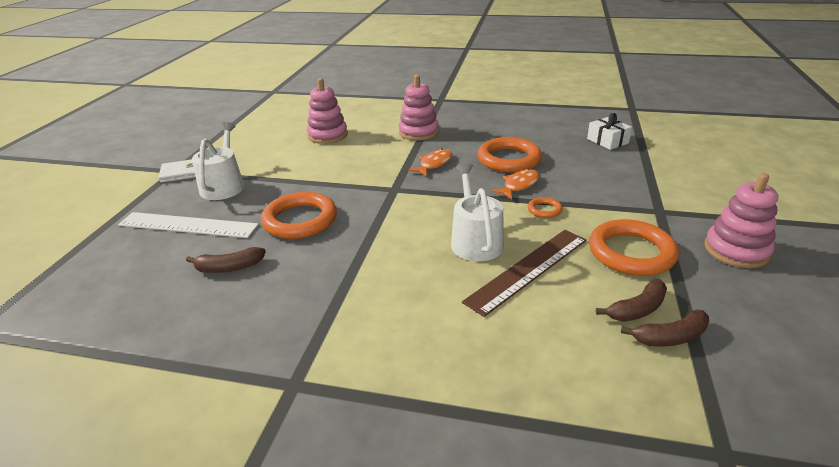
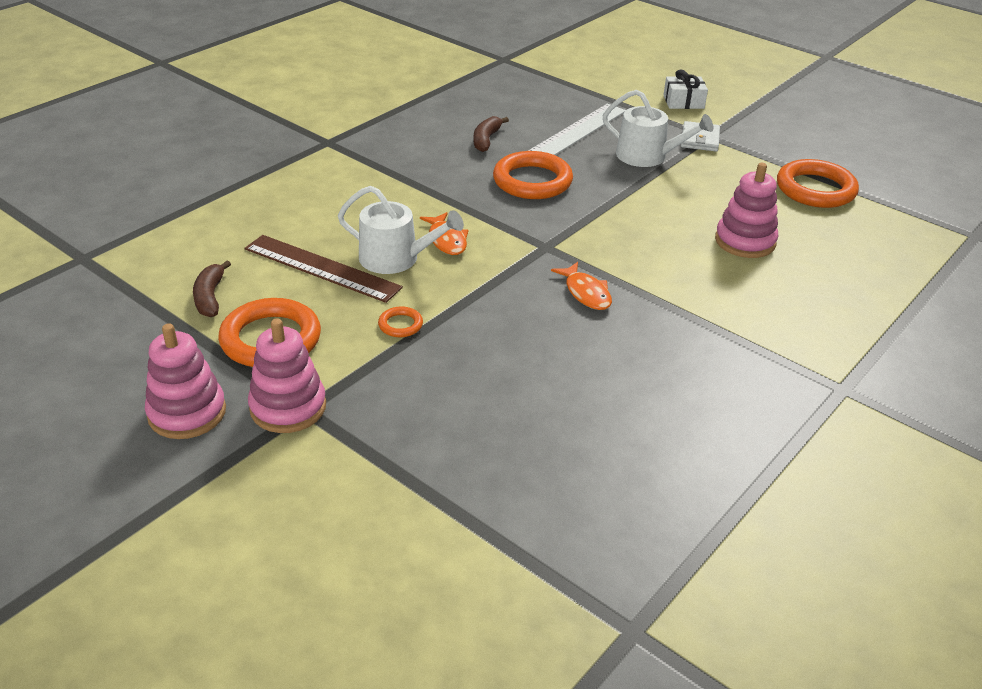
camera: 115 degrees right, 5 degrees up
(418, 132) = (702, 315): pink stacking toy -> pink stacking toy (288, 407)
(509, 159) = (546, 357): orange ring -> orange ring (815, 189)
(519, 185) = (470, 333): orange fish -> orange fish (447, 240)
(528, 269) = (322, 268): brown ruler -> brown ruler turned 45 degrees counterclockwise
(607, 141) = (520, 491): white gift -> white gift (683, 102)
(670, 337) = (168, 295): brown banana -> none

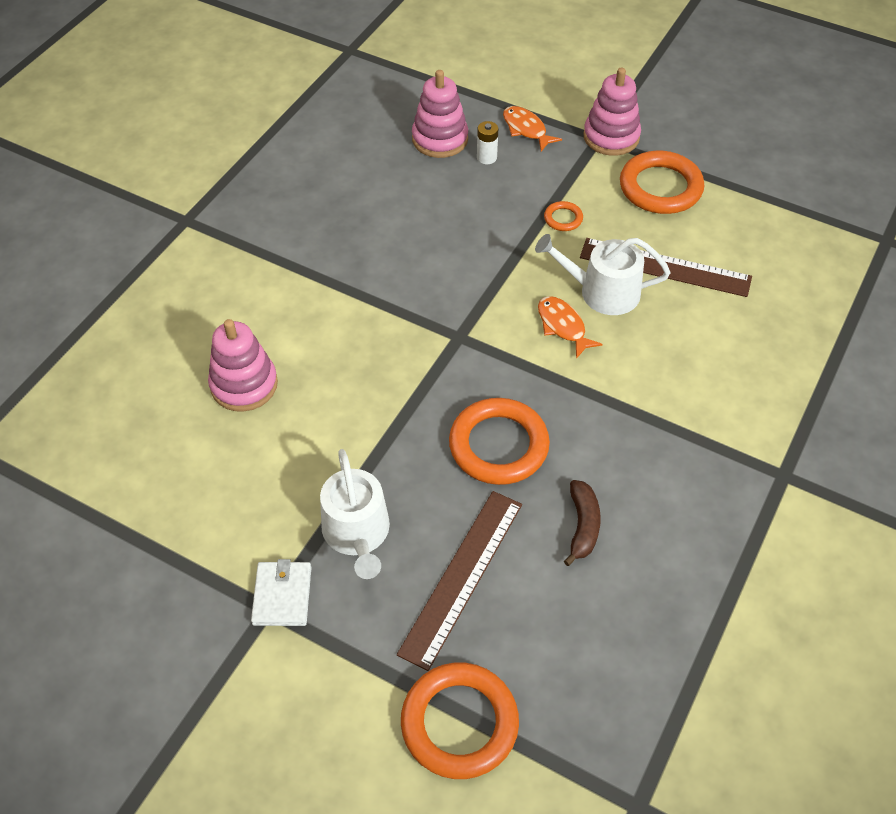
camera: 170 degrees right, 15 degrees up
(187, 413) = (678, 122): pink stacking toy -> pink stacking toy (440, 139)
(210, 297) = (739, 218): brown banana -> none
(461, 406) = (486, 157): none -> white battery
(577, 131) = (462, 577): white ruler -> brown ruler
(586, 293) = (408, 282): orange fish -> orange fish (526, 129)
(647, 156) = (357, 533): white watering can -> white watering can turned 120 degrees counterclockwise
(683, 102) = (303, 712): white gift -> none
(815, 189) = (138, 502): orange ring -> orange ring (459, 723)

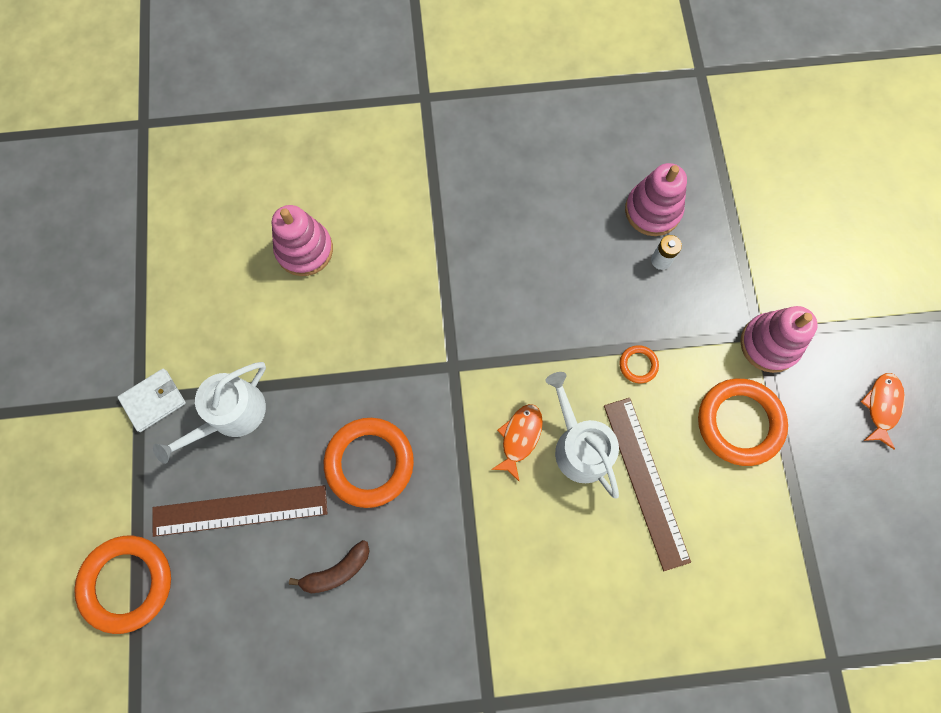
camera: 55 degrees right, 20 degrees up
(526, 129) = (720, 269): orange fish -> orange fish (881, 406)

